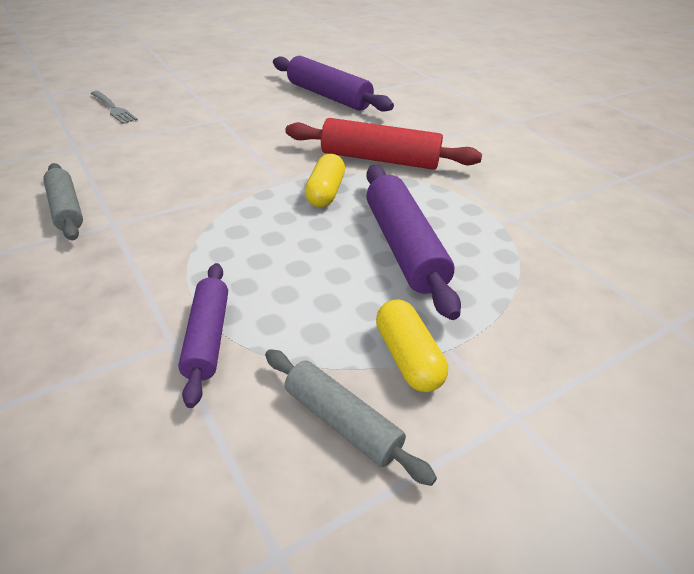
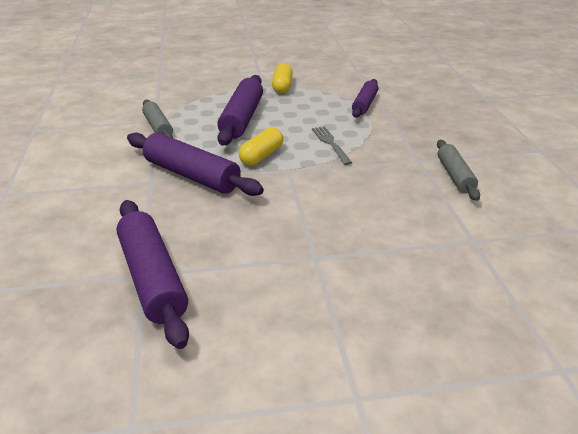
camera: 155 degrees left, 5 degrees down
(113, 108) = (449, 307): grey fork -> grey fork (331, 144)
(341, 422) = (320, 79): grey rolling pin -> grey rolling pin (158, 127)
(379, 159) = (192, 175): red rolling pin -> purple rolling pin

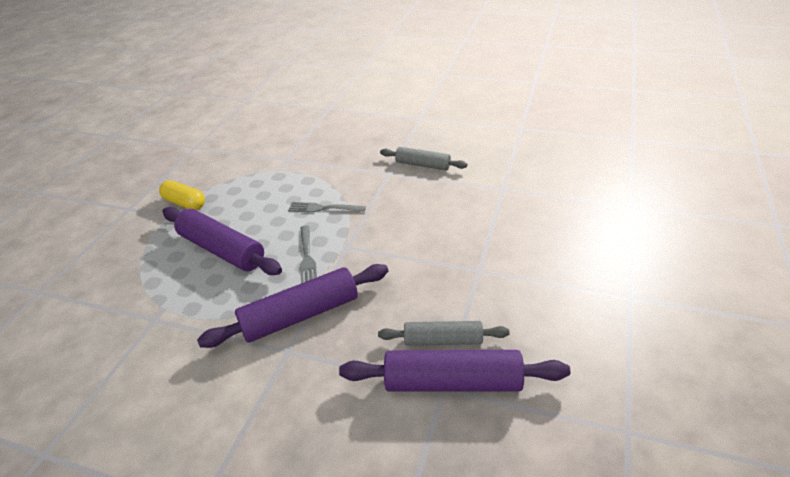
camera: 60 degrees left, 5 degrees up
(158, 127) = (172, 320): grey rolling pin -> grey rolling pin (443, 340)
(261, 156) = (307, 256): yellow capsule -> grey fork
(364, 104) = (275, 167): purple rolling pin -> none

